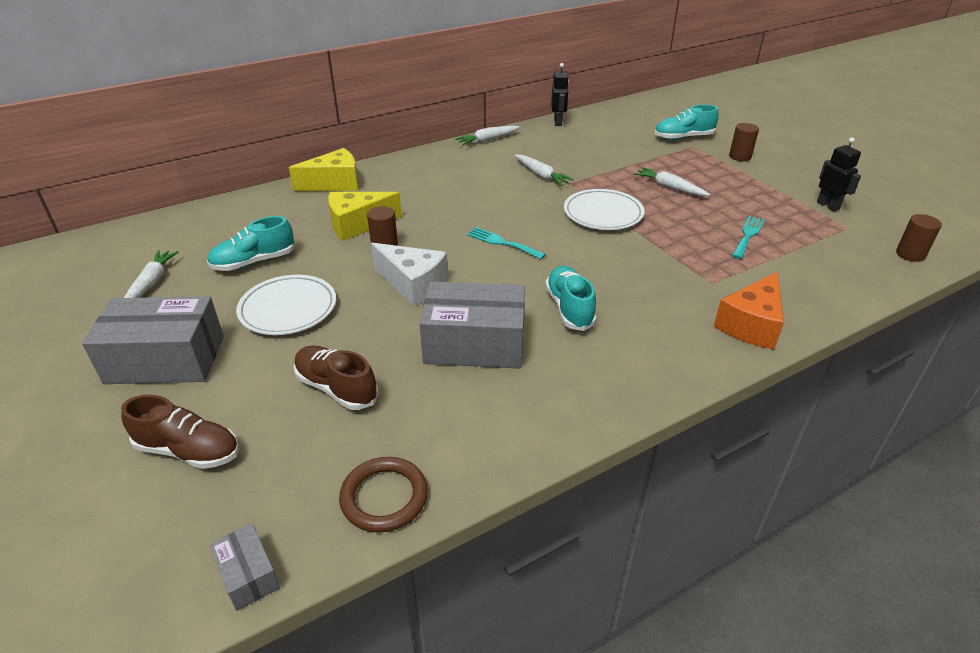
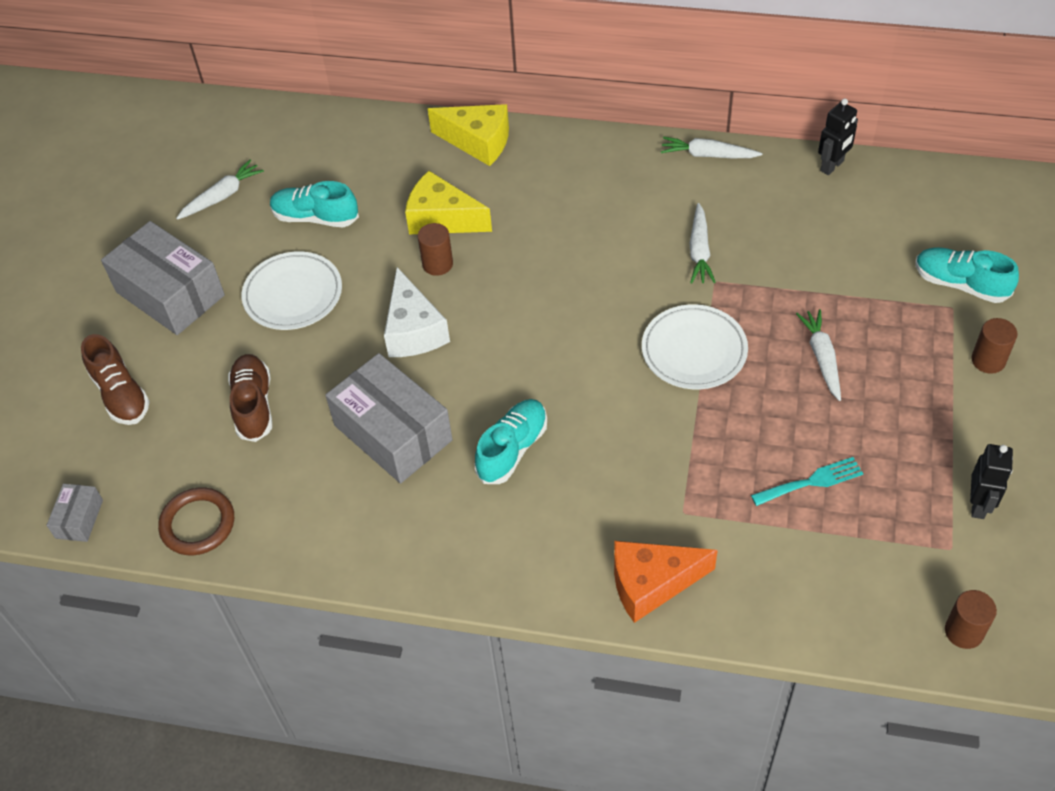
camera: 45 degrees right, 15 degrees up
(502, 243) = (546, 327): turquoise fork -> none

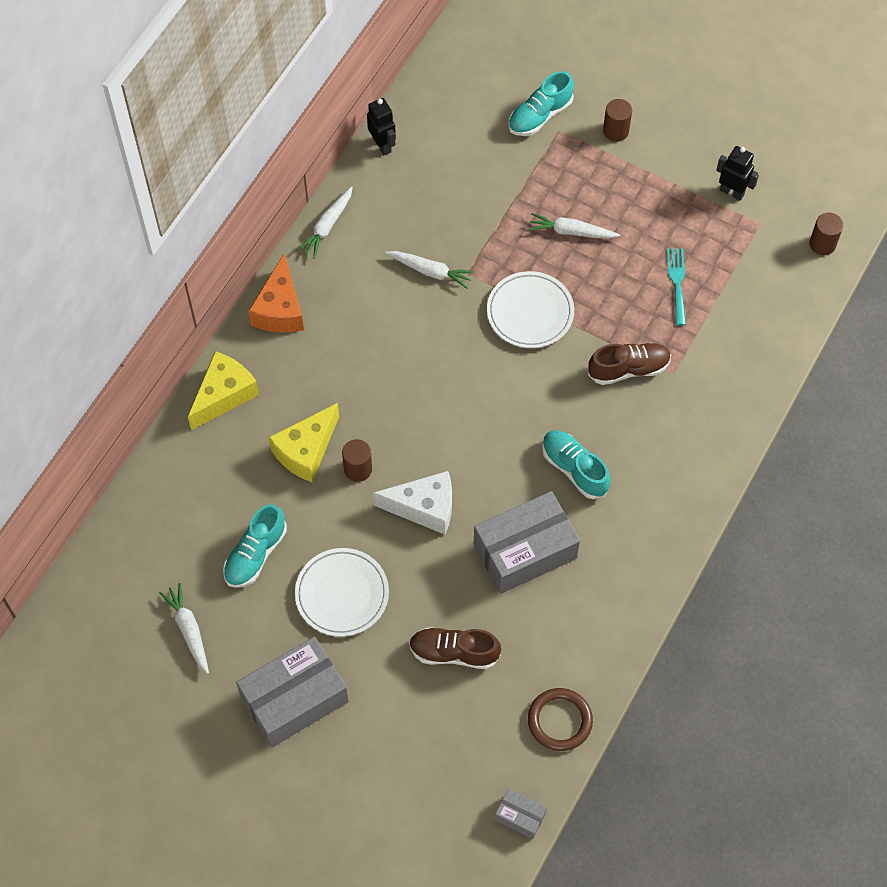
camera: 75 degrees left, 10 degrees up
(121, 394) = (397, 761): brown shoe -> brown shoe (628, 369)
(651, 584) = (725, 414): orange cheese -> orange cheese (280, 309)

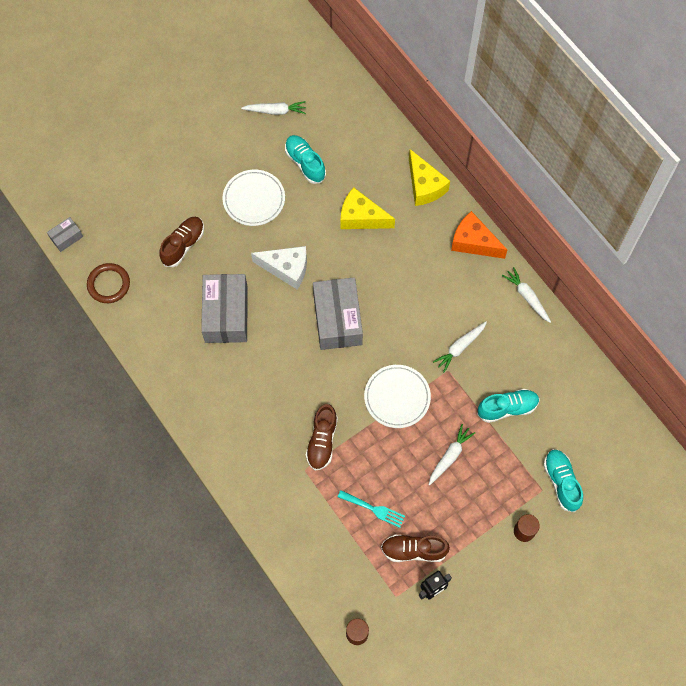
camera: 115 degrees right, 5 degrees up
(294, 699) = (202, 149): grey box -> grey box (337, 319)
(306, 451) = (361, 217): yellow cheese -> yellow cheese turned 45 degrees counterclockwise
(358, 469) = (333, 242): brown cylinder -> none
(382, 145) = (580, 360): black robot -> none
(424, 507) = (286, 269): white cheese -> white cheese turned 105 degrees counterclockwise
(574, 469) = (266, 371): turquoise shoe -> turquoise shoe (507, 408)
(699, 226) = (414, 550): none -> brown shoe

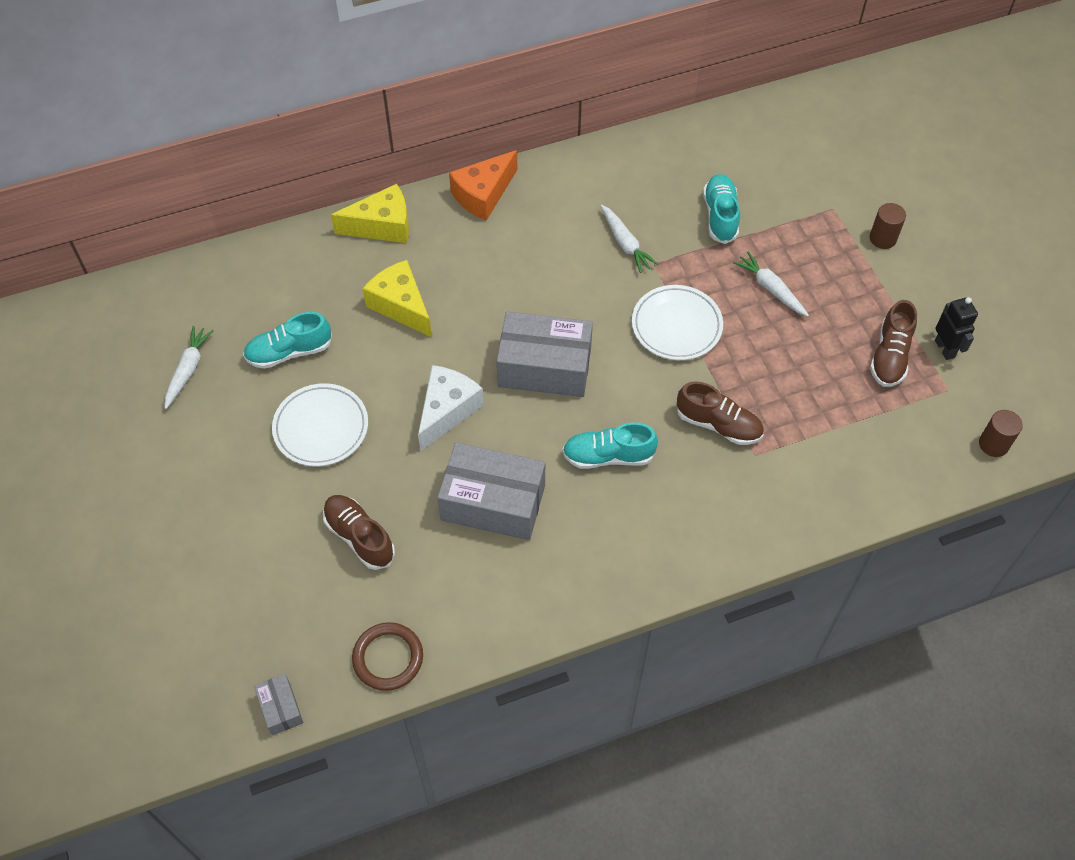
camera: 75 degrees left, 10 degrees down
(361, 217) = (401, 305): yellow cheese -> yellow cheese turned 105 degrees clockwise
(374, 509) = (826, 386): turquoise fork -> none
(527, 297) = (577, 161): white carrot -> none
(561, 482) = (827, 188): turquoise shoe -> turquoise shoe (608, 456)

